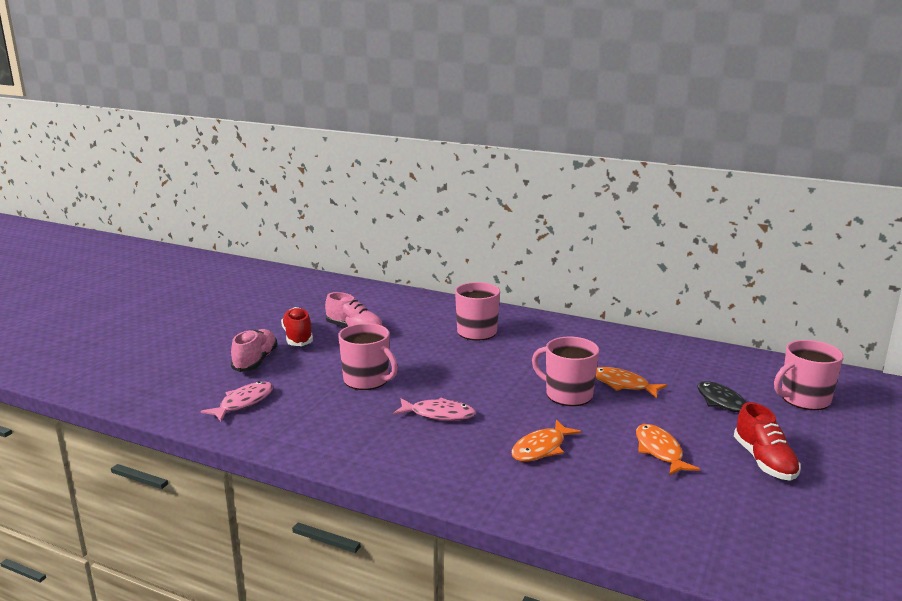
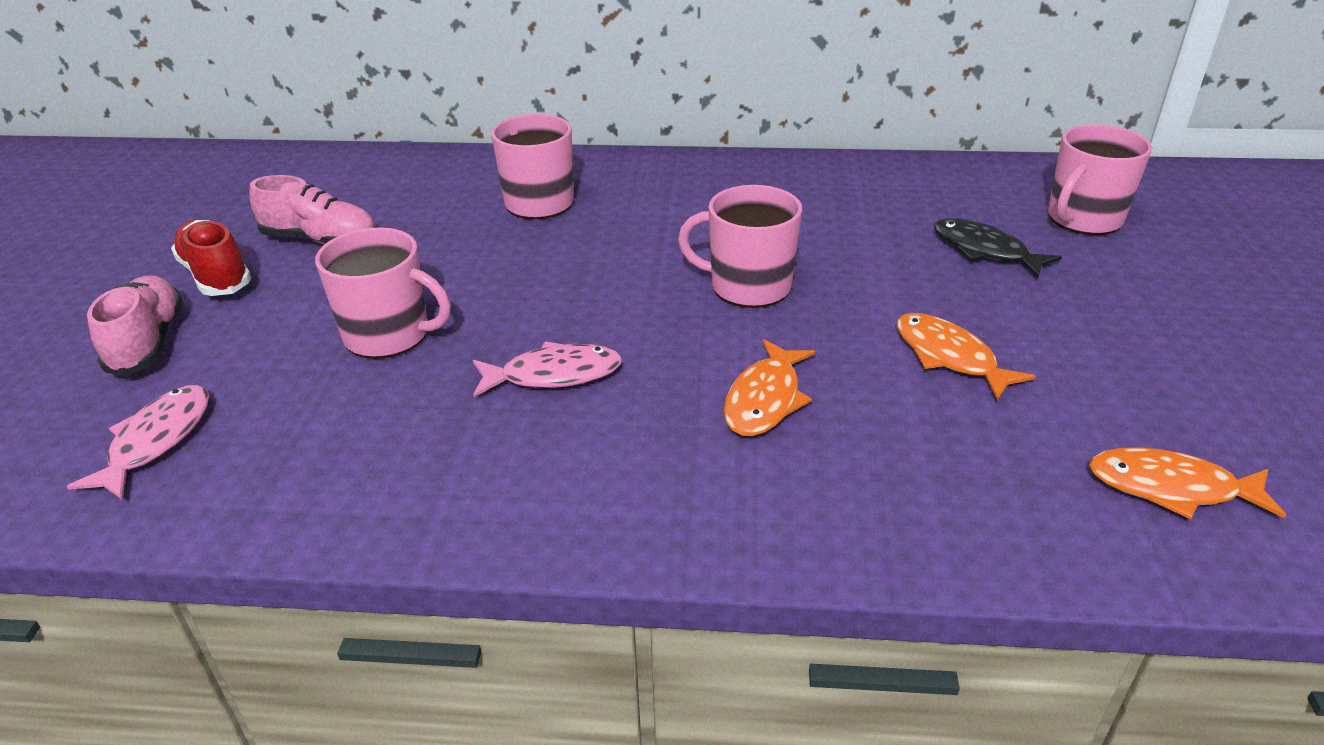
camera: 20 degrees left, 15 degrees up
(623, 384) = (821, 250): orange fish -> orange fish (1171, 488)
(764, 461) = (1105, 337): red shoe -> none

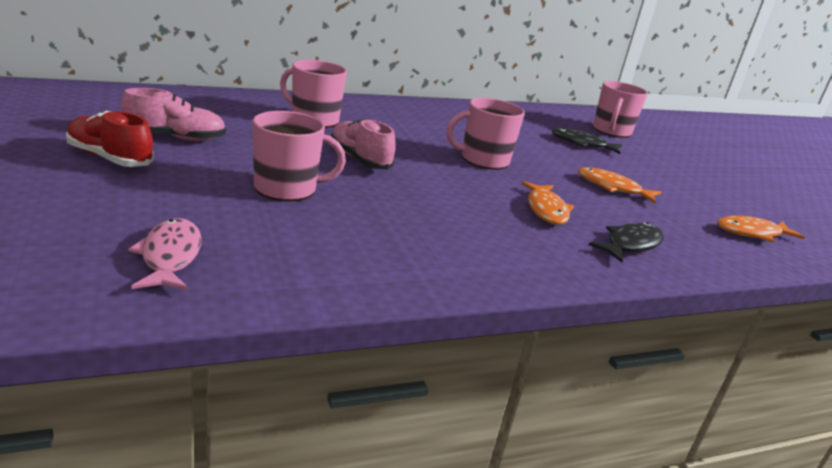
camera: 30 degrees left, 10 degrees down
(148, 342) = (94, 199): pink shoe -> pink shoe (360, 159)
(554, 375) = (418, 204): pink fish -> none
(859, 489) = (631, 244): none -> black fish

